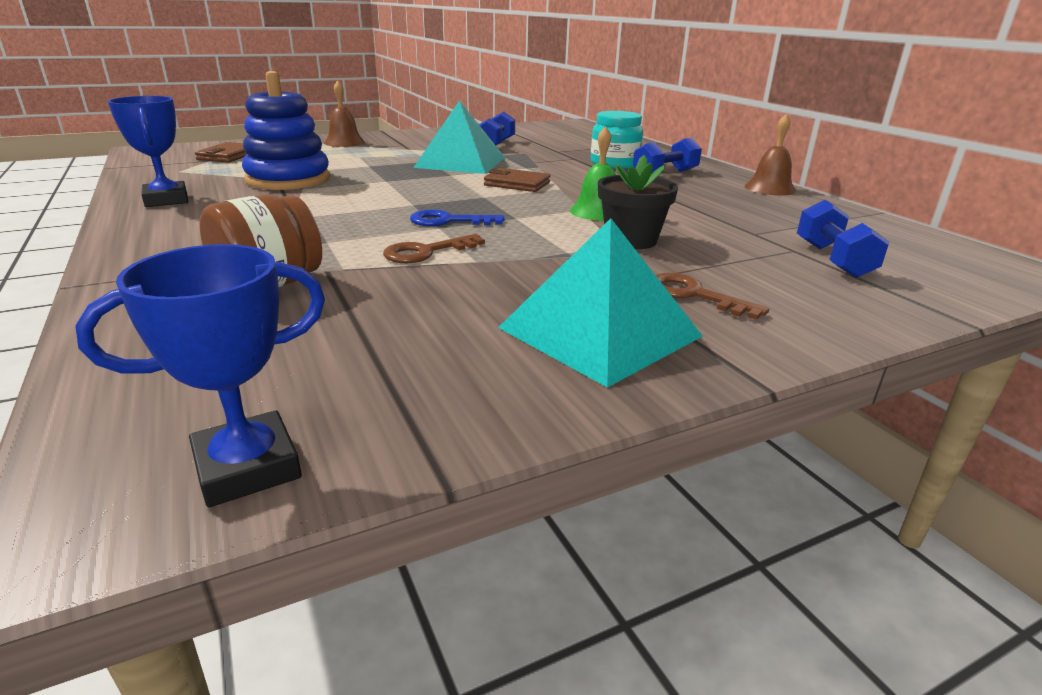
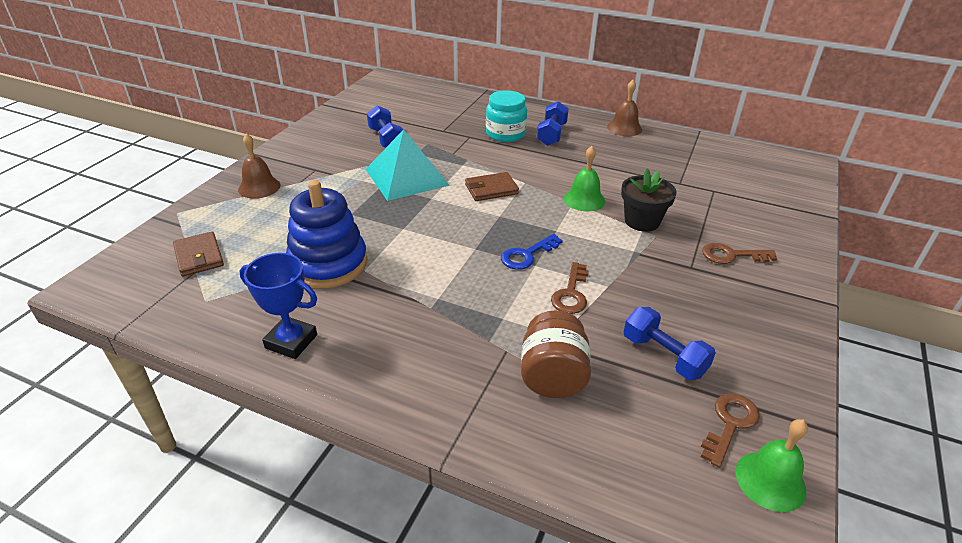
camera: 40 degrees left, 10 degrees up
(247, 467) = (770, 480): blue trophy -> green bell
(334, 399) = (730, 424): none -> brown key
(600, 331) = (740, 307): turquoise pyramid -> none
(833, 260) = (738, 191): blue dumbbell -> blue dumbbell (664, 355)

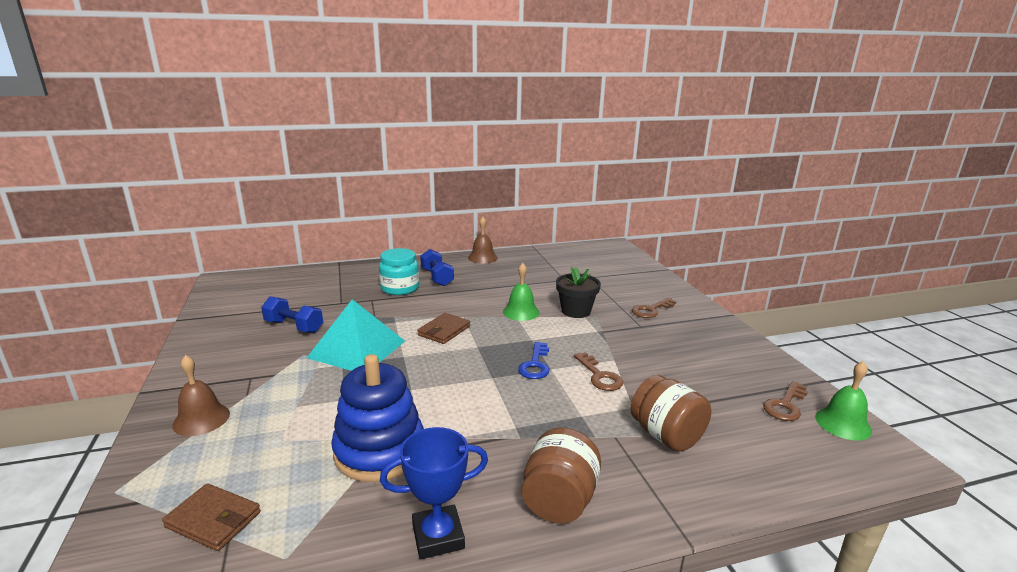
camera: 40 degrees left, 15 degrees down
(394, 369) = (559, 501): none -> brown jar
(664, 355) = (702, 385): blue dumbbell -> none
(730, 424) = (785, 405): brown key -> brown key turned 135 degrees counterclockwise

